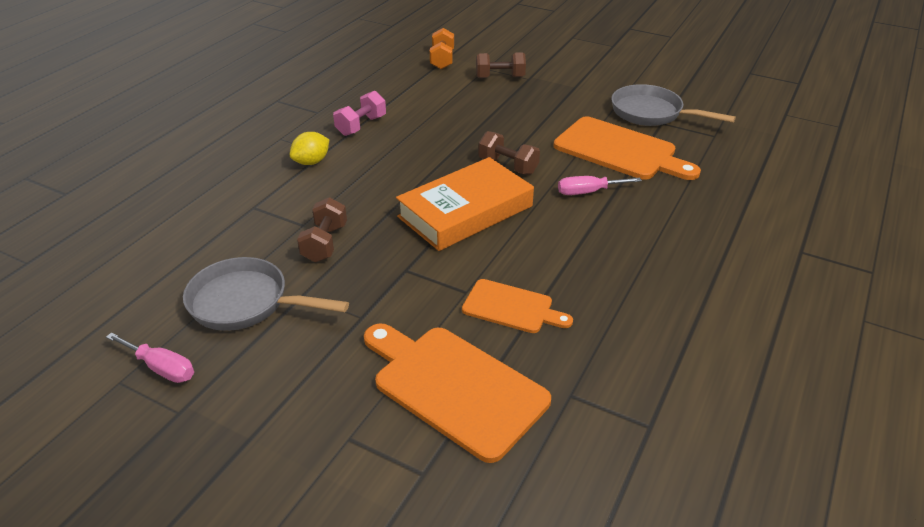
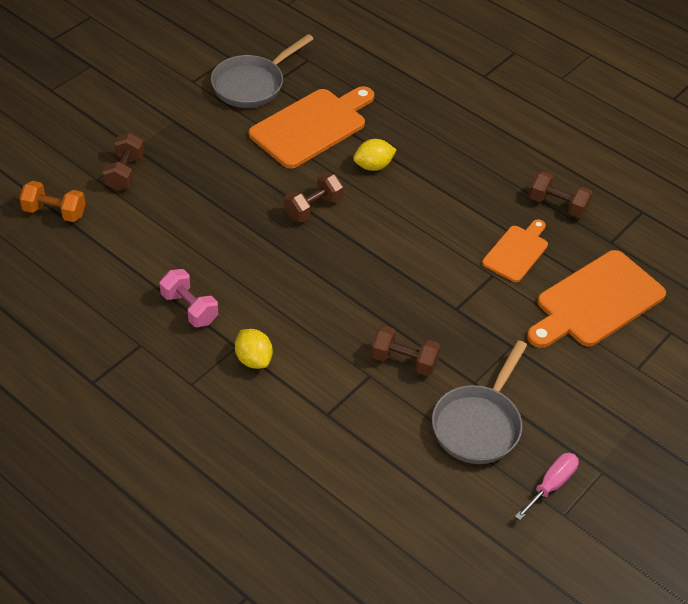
camera: 80 degrees left, 10 degrees up
(465, 211) = (380, 253): orange book -> none
(588, 192) = (373, 166): pink screwdriver -> yellow lemon
(611, 336) = (558, 205): none -> brown dumbbell

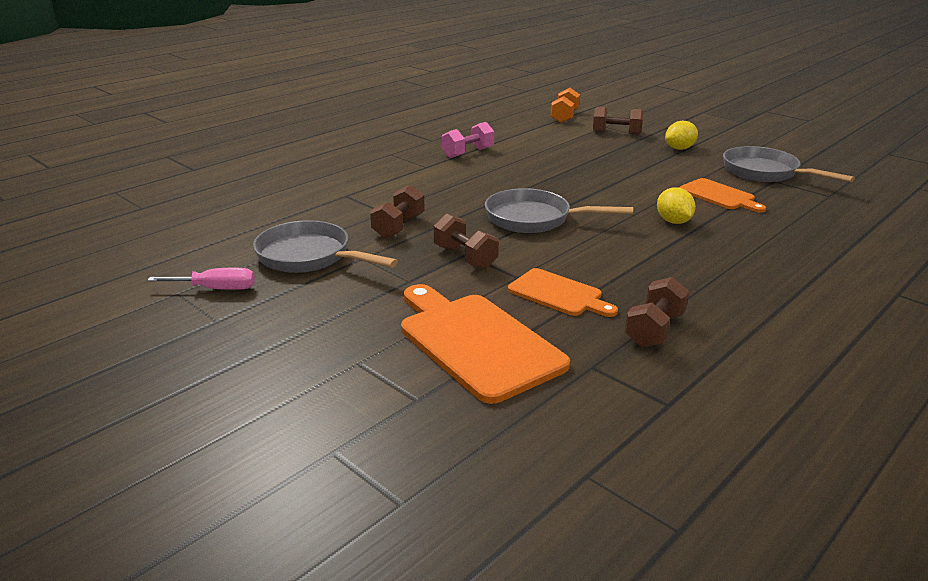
camera: 95 degrees right, 20 degrees down
(253, 359) = (411, 172): yellow lemon -> yellow lemon (679, 148)
(311, 126) = (719, 195): orange cutting board -> orange cutting board, size x0.58
(313, 208) = (598, 194): brown dumbbell -> brown dumbbell (465, 257)
(376, 258) = (534, 219): none -> grey pan
(551, 485) = (216, 289): pink screwdriver -> pink screwdriver turned 45 degrees counterclockwise

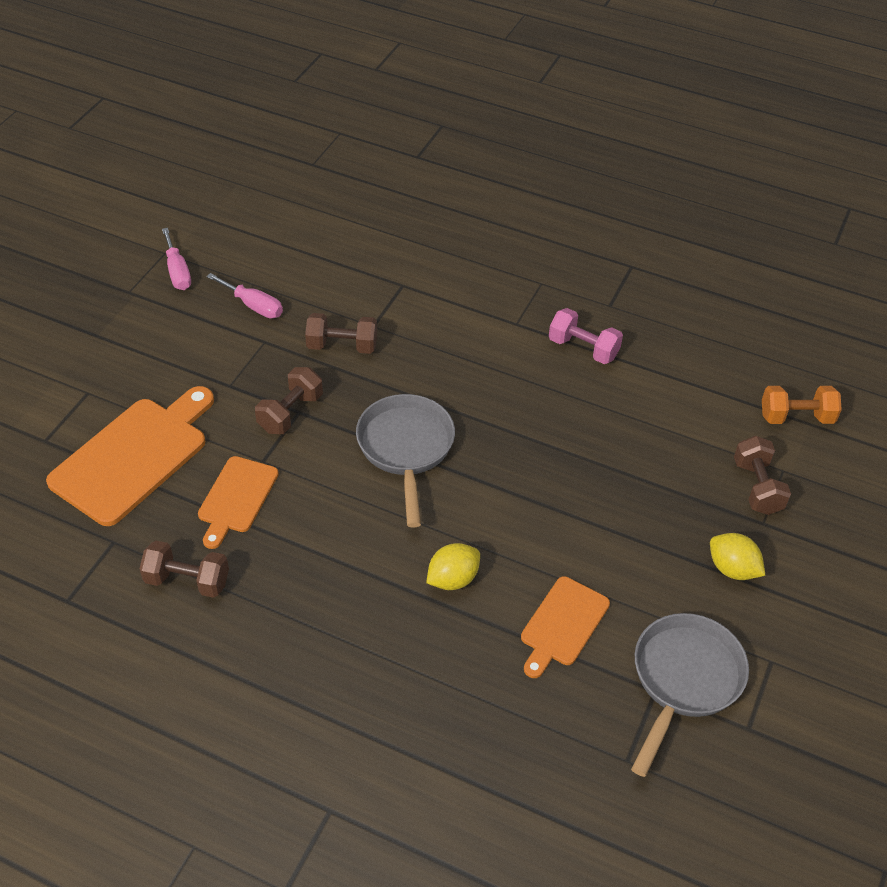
camera: 70 degrees right, 20 degrees up
(309, 257) = (253, 306): grey pan -> pink screwdriver

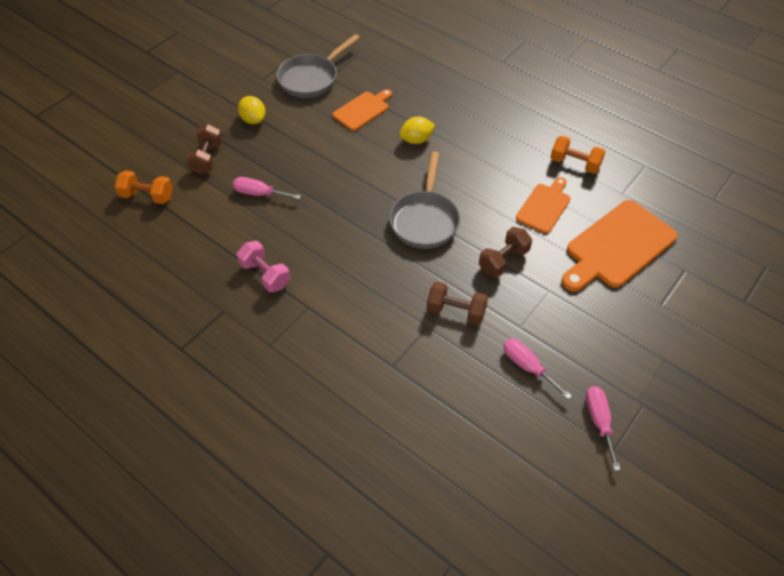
camera: 165 degrees left, 5 degrees up
(187, 581) = (574, 164): brown dumbbell -> orange dumbbell
(649, 447) = (259, 193): none -> pink screwdriver

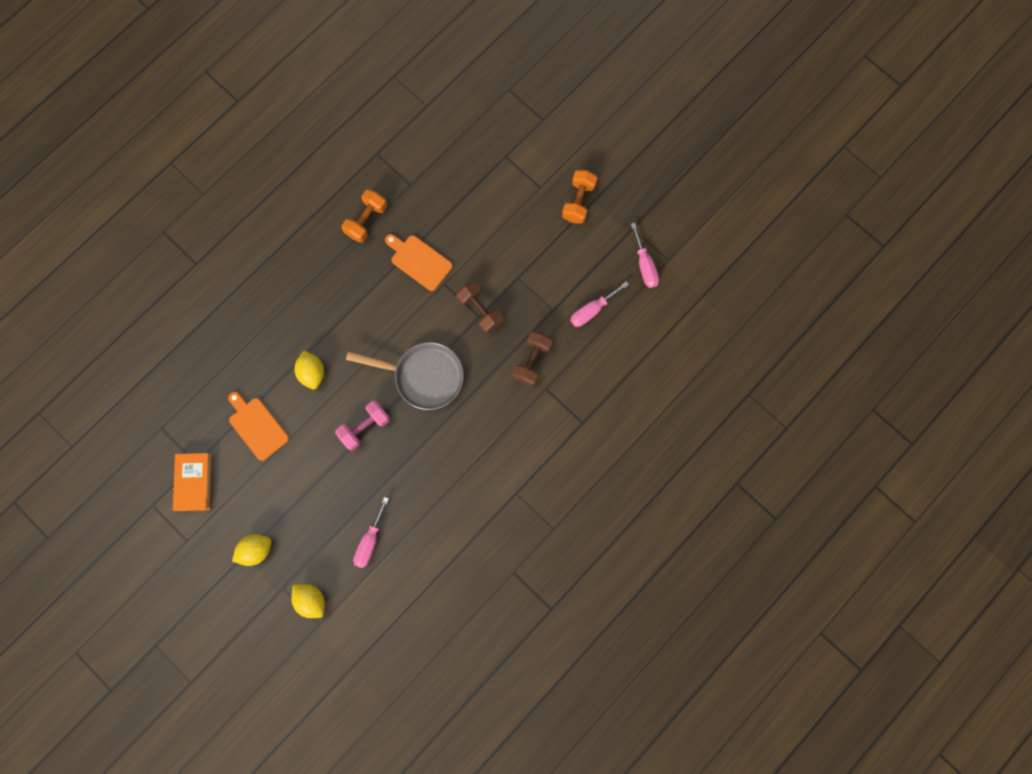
camera: 85 degrees left, 25 degrees up
(147, 196) = (360, 661): orange dumbbell -> orange dumbbell (578, 202)
(207, 158) = (311, 599): brown dumbbell -> yellow lemon
(265, 275) = (476, 533): pink dumbbell -> pink dumbbell (365, 427)
(311, 78) = (194, 482): grey pan -> orange book
(599, 421) = (644, 265): pink screwdriver -> pink screwdriver turned 105 degrees counterclockwise
(617, 246) = (474, 207): orange cutting board -> none

